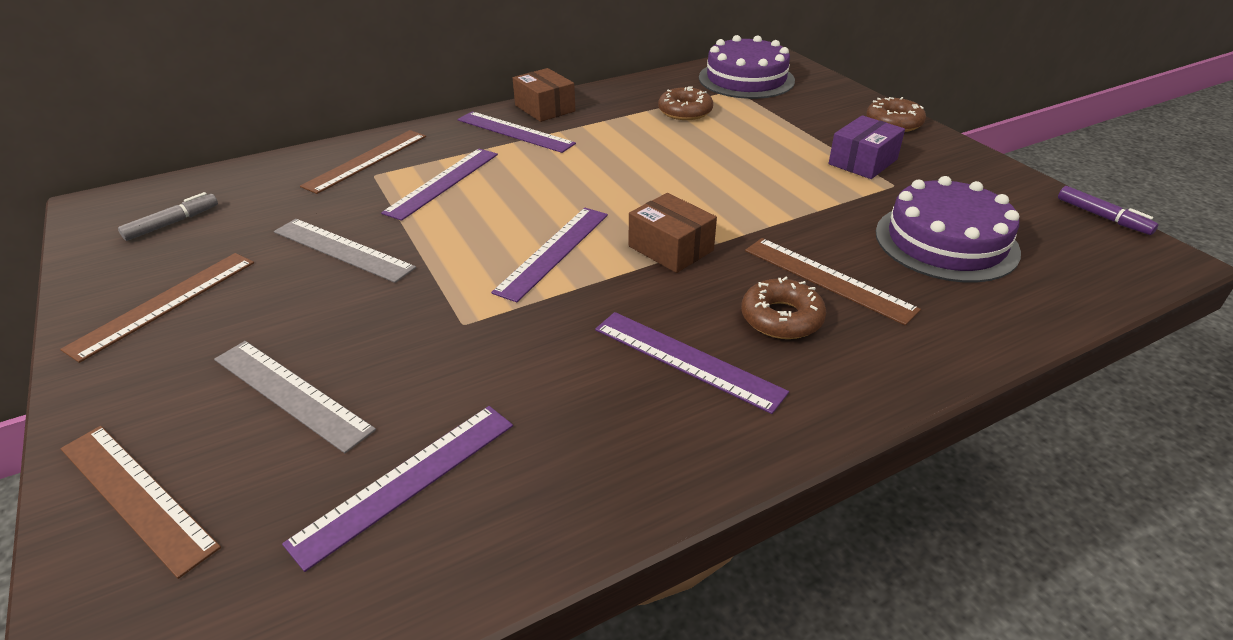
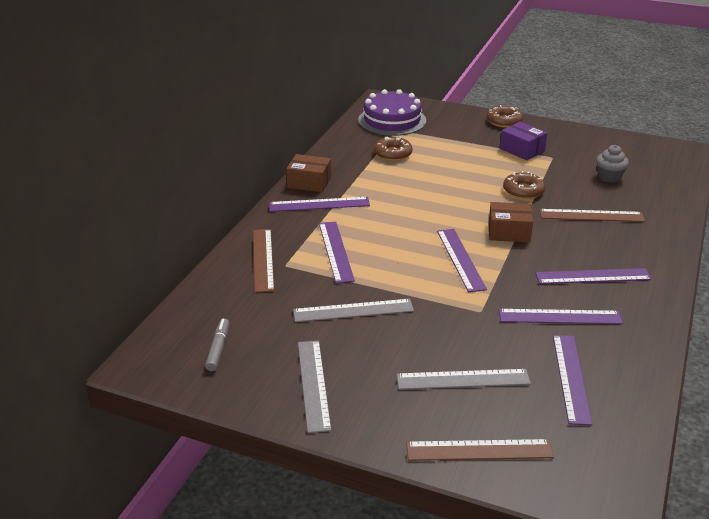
camera: 40 degrees left, 5 degrees down
(164, 304) = (313, 384): brown ruler -> grey ruler
(544, 388) = (560, 317): none -> purple ruler
(781, 318) = (599, 241): brown donut -> brown donut (523, 191)
(863, 162) = (522, 150): purple box -> purple box turned 45 degrees counterclockwise
(946, 241) = (609, 177): purple cake -> grey cupcake
(1102, 217) = (647, 139): purple marker -> none

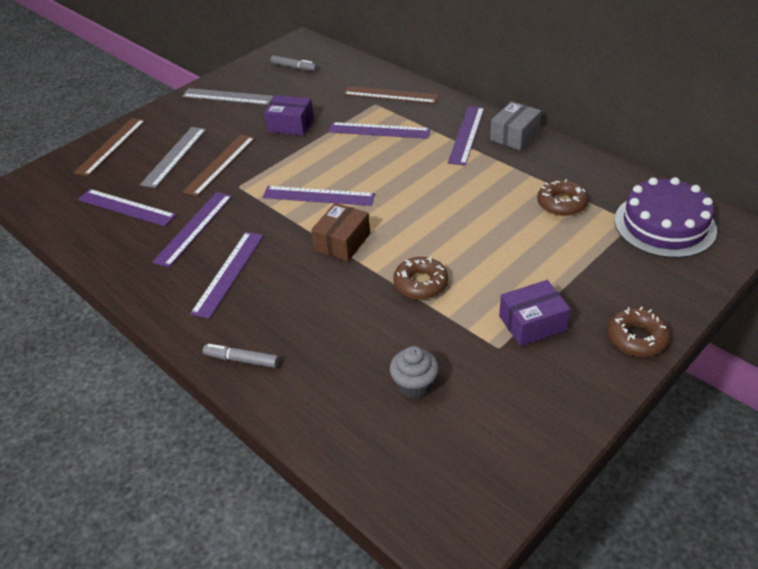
camera: 115 degrees right, 10 degrees up
(309, 182) = (514, 135): brown box -> grey box
(353, 310) = (290, 125): grey ruler -> purple box
(591, 215) = (333, 322): brown ruler -> brown ruler (220, 164)
(662, 242) = (242, 360): none -> grey marker

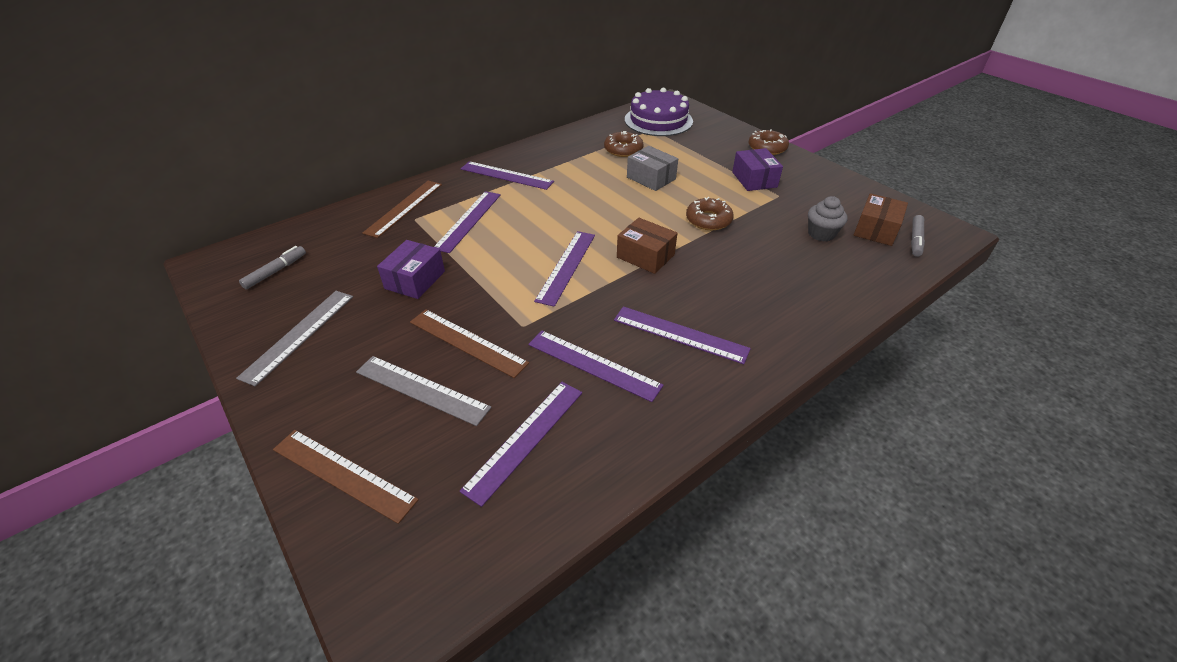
camera: 85 degrees left, 0 degrees up
(242, 360) = (805, 325): grey marker -> grey marker (915, 240)
(438, 446) = (876, 230): none -> brown box
(514, 135) = (522, 154): grey box -> grey box (651, 178)

